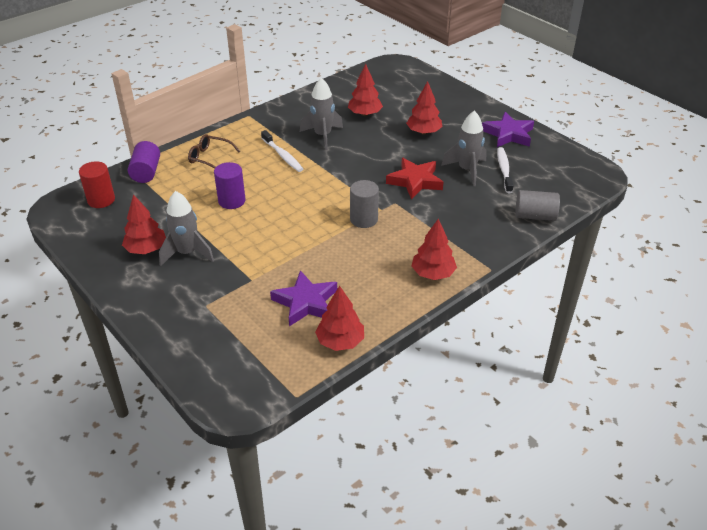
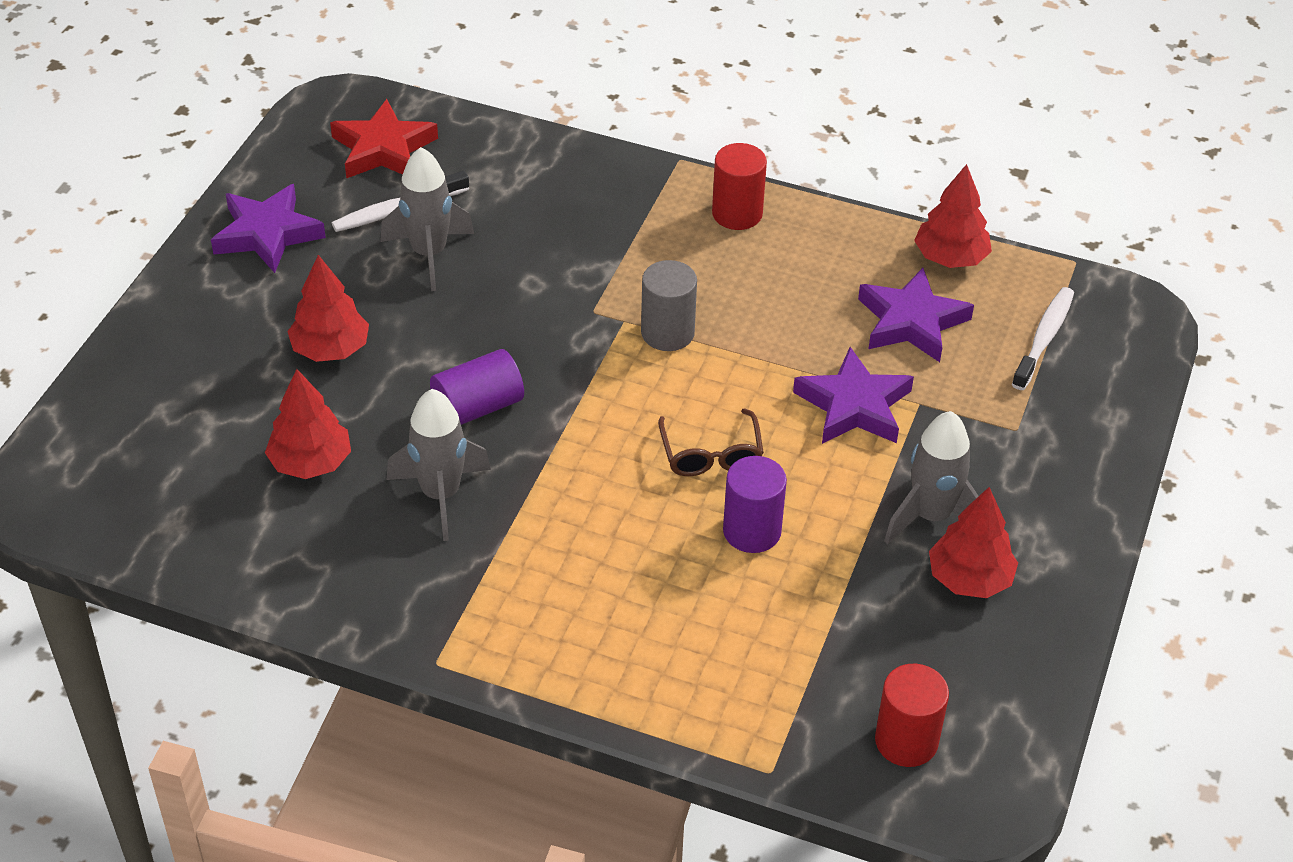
camera: 120 degrees left, 5 degrees up
(146, 172) = (768, 723): purple cylinder -> purple cylinder (478, 407)
(210, 158) = (643, 642): brown glasses -> brown glasses (711, 454)
(270, 258) = (854, 405): none -> purple star
(283, 156) = (555, 526): white toothbrush -> white toothbrush (1044, 338)
(415, 181) = (510, 307): red star -> red star (383, 149)
(433, 273) = (737, 213): red tree -> red cylinder
(535, 216) = (511, 146): grey cylinder -> none

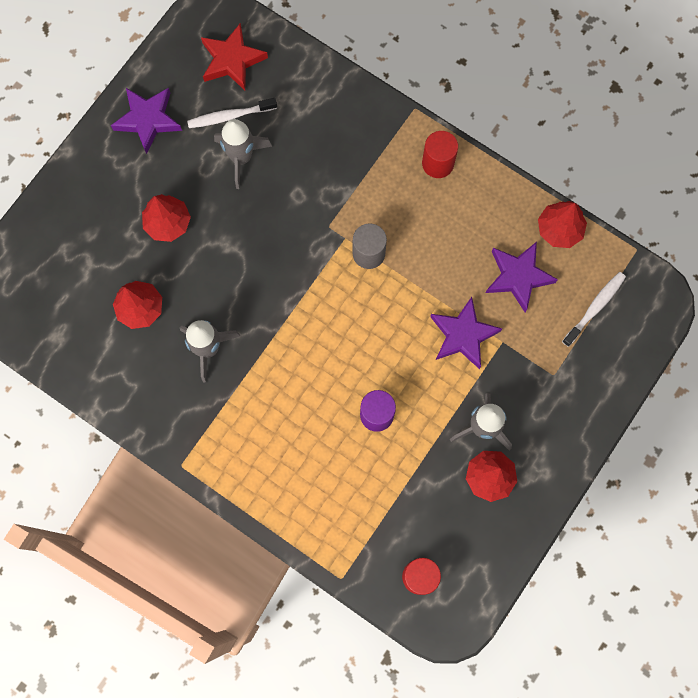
camera: 15 degrees right, 30 degrees up
(478, 407) = (243, 287): purple cylinder -> none
(711, 454) = (369, 353): brown glasses -> none

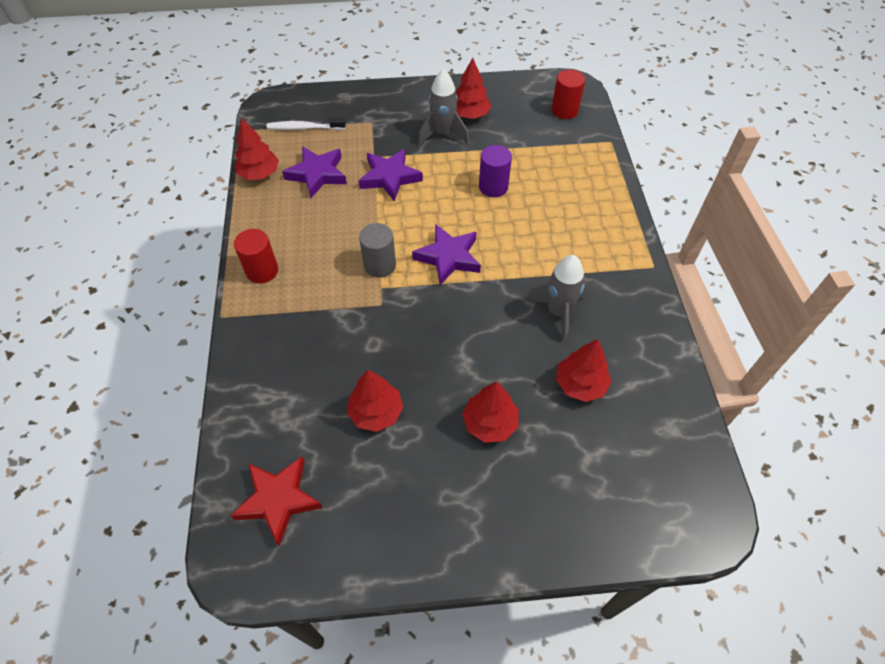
camera: 130 degrees left, 20 degrees down
(148, 120) = (407, 527): purple star -> purple star (448, 257)
(230, 116) = (342, 454): white toothbrush -> none
(241, 158) = (376, 412): grey rocket -> red tree

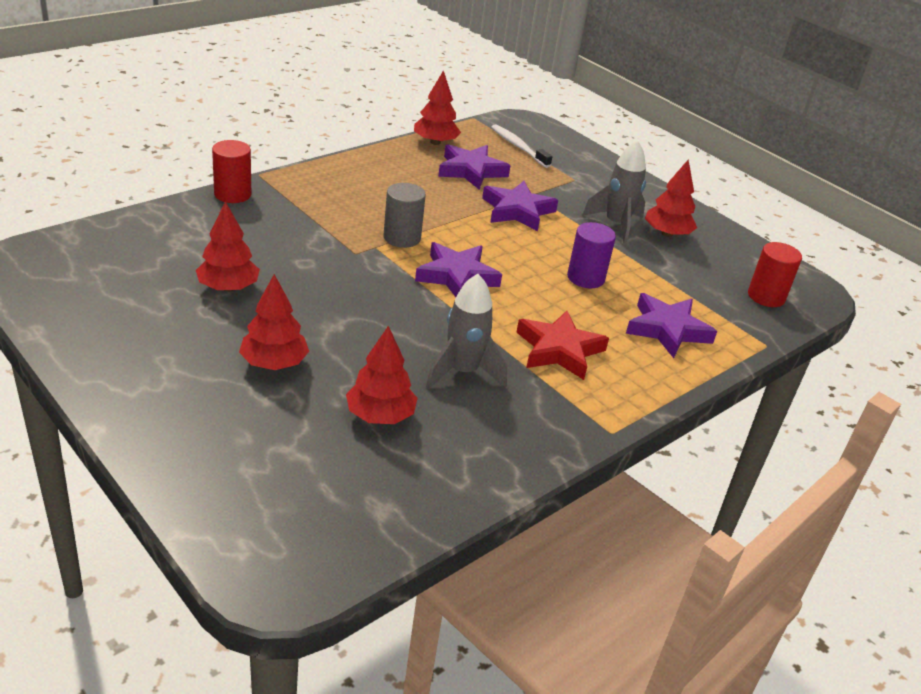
camera: 50 degrees right, 20 degrees down
(262, 271) = (328, 178): red cylinder -> red cylinder (232, 194)
(278, 500) = (94, 262): red star -> red star (559, 350)
(571, 179) = (667, 330): none -> purple star

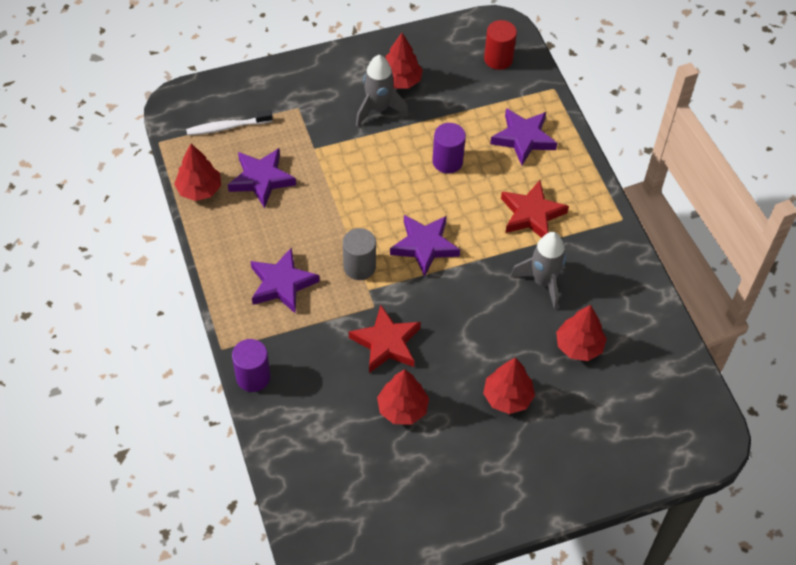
camera: 65 degrees left, 20 degrees up
(232, 194) = (253, 377): red cylinder -> purple cylinder
(311, 266) = (386, 343): none -> red star
(517, 211) = (338, 169): purple star -> purple star (282, 284)

